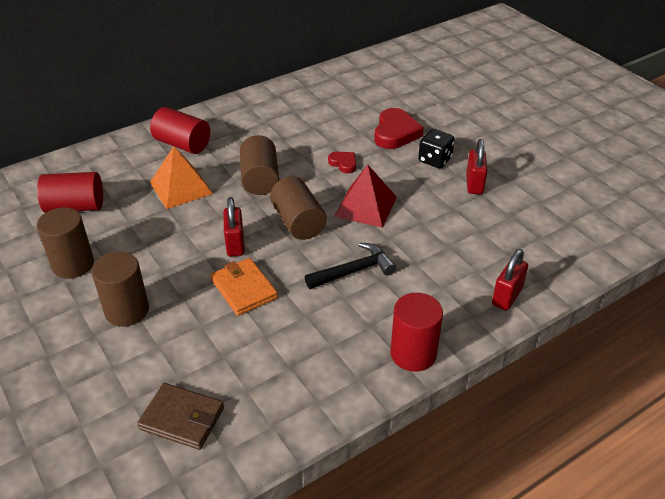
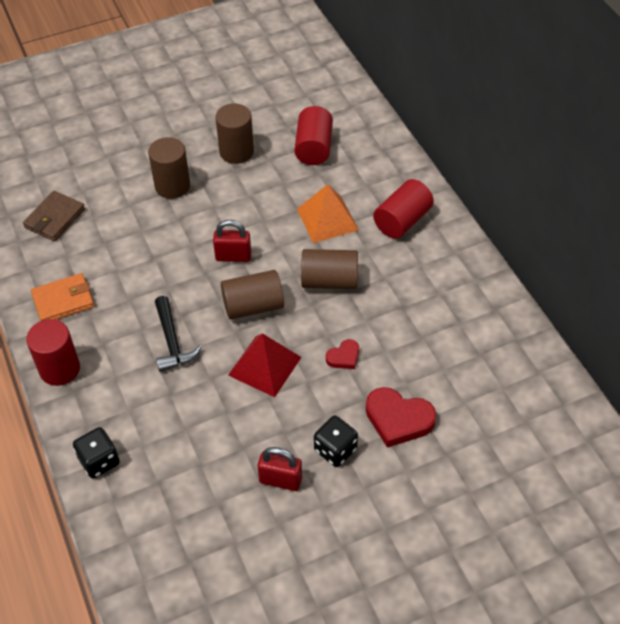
camera: 100 degrees right, 10 degrees up
(244, 289) = (173, 259): orange wallet -> orange wallet (63, 300)
(507, 297) = (99, 461): red padlock -> black dice

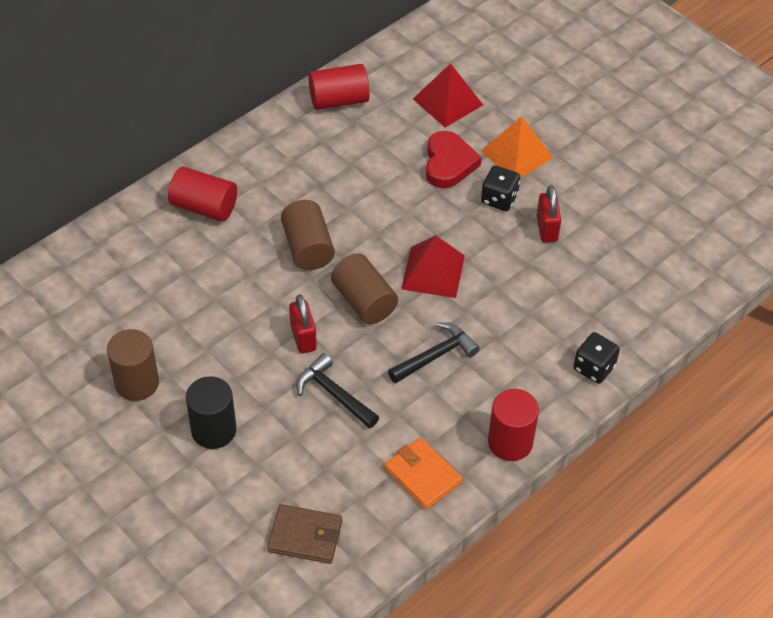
camera: 110 degrees left, 0 degrees up
(168, 263) = (334, 394): none -> black hammer
(172, 186) = (214, 430): brown cylinder -> black cylinder
(314, 148) = (110, 309): red cylinder -> red cylinder (339, 100)
(327, 219) = (222, 269): orange pyramid -> orange pyramid (517, 154)
(344, 357) = (397, 215): red heart -> none
(489, 445) = (448, 101): none -> red pyramid

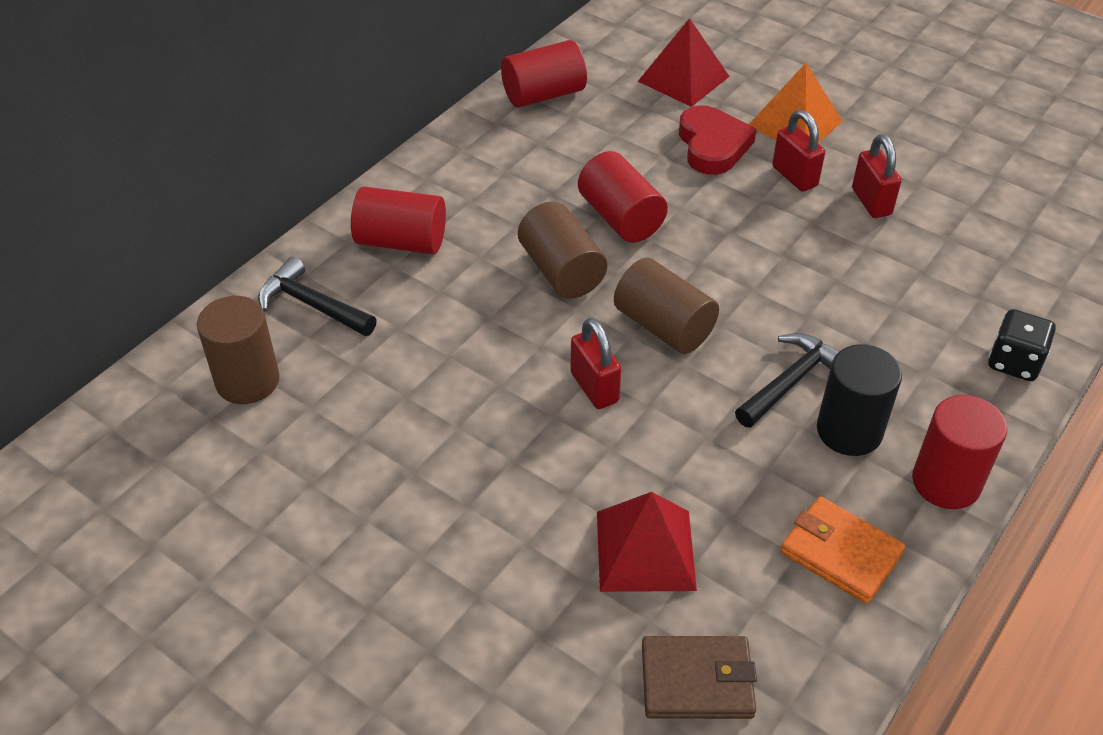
camera: 10 degrees left, 5 degrees down
(137, 383) = (365, 491): brown cylinder -> brown cylinder (247, 381)
(214, 430) = (502, 541): black cylinder -> black cylinder (849, 431)
(334, 394) = (666, 458): black hammer -> black hammer (312, 305)
(362, 213) = (620, 218): none -> red cylinder
(433, 272) = (744, 275): red pyramid -> red pyramid (645, 550)
(499, 199) = (794, 176): black dice -> red padlock

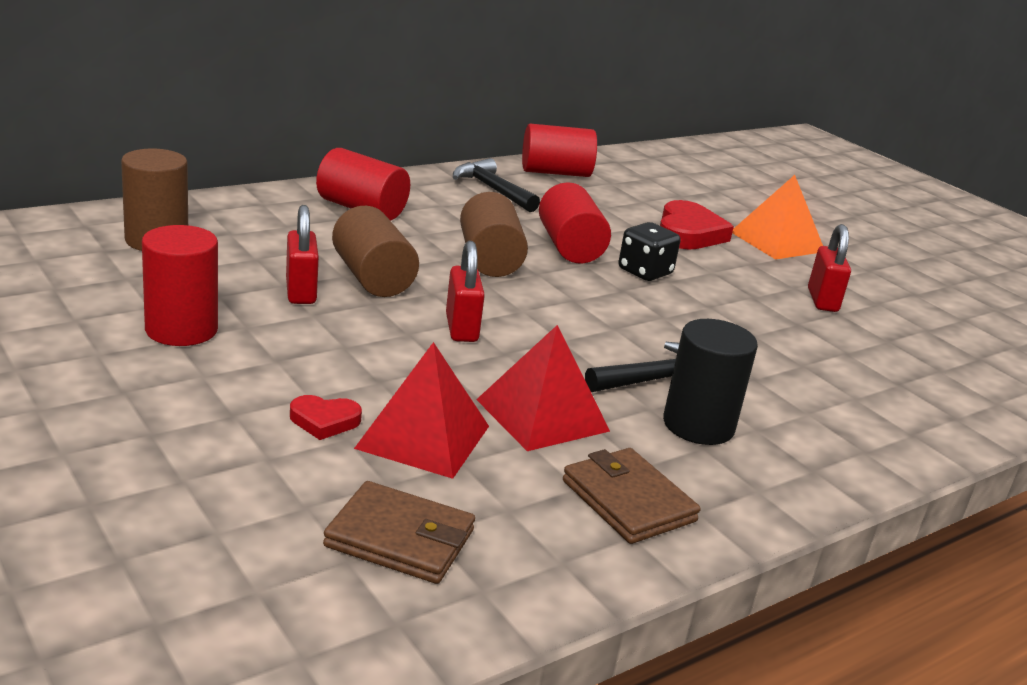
camera: 15 degrees right, 20 degrees down
(312, 305) = (252, 219): black hammer -> black hammer (492, 189)
(556, 568) = (324, 421): none -> red heart
(663, 326) = (559, 313): brown cylinder -> brown cylinder (372, 278)
(683, 78) = (689, 195): red pyramid -> red pyramid (542, 415)
(794, 176) = (755, 268): red padlock -> red padlock (301, 292)
(840, 553) = (628, 501): orange wallet -> brown wallet
(946, 482) = (781, 489): red cylinder -> red cylinder (181, 330)
(1014, 362) = (912, 433): black dice -> black dice (645, 272)

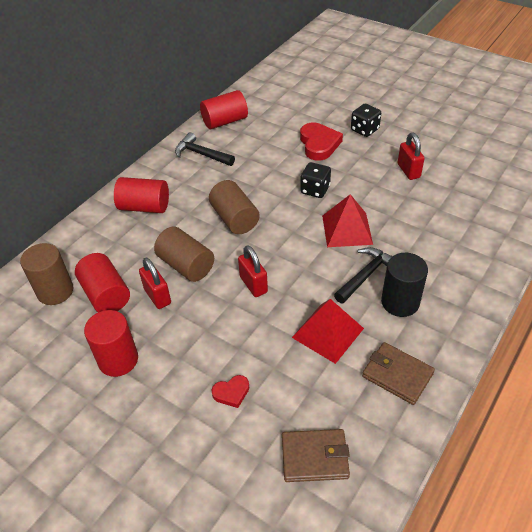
camera: 15 degrees left, 20 degrees up
(423, 437) = (283, 379): red pyramid -> red pyramid (347, 229)
(569, 247) = (268, 187): red cylinder -> red cylinder (106, 295)
(777, 241) = (364, 130): orange pyramid -> black dice

